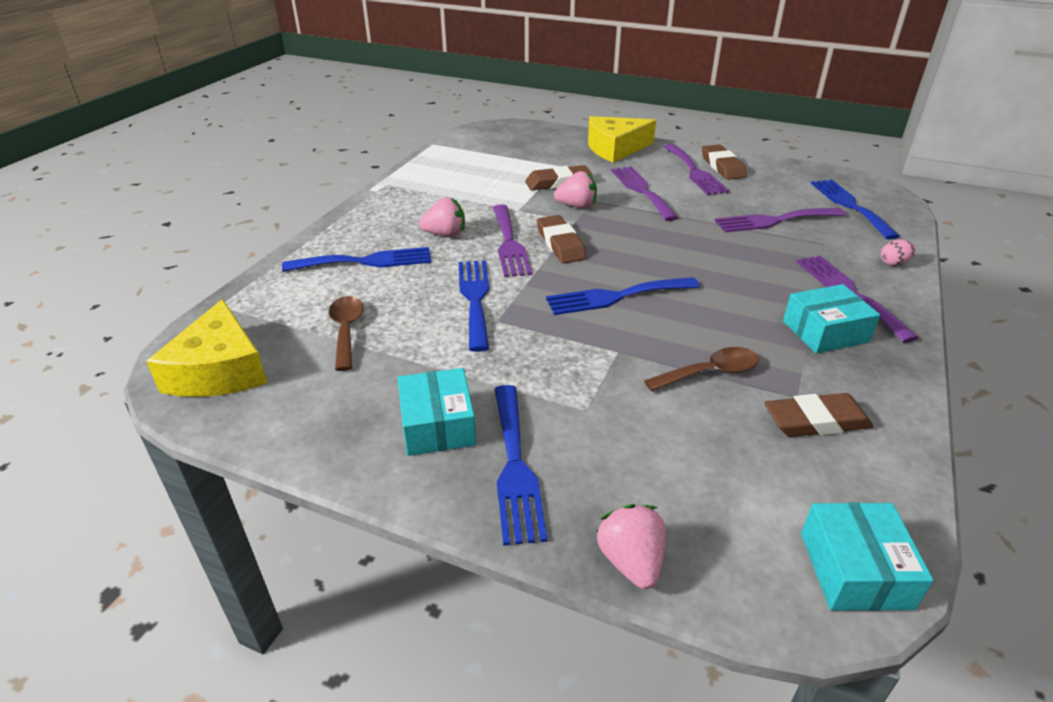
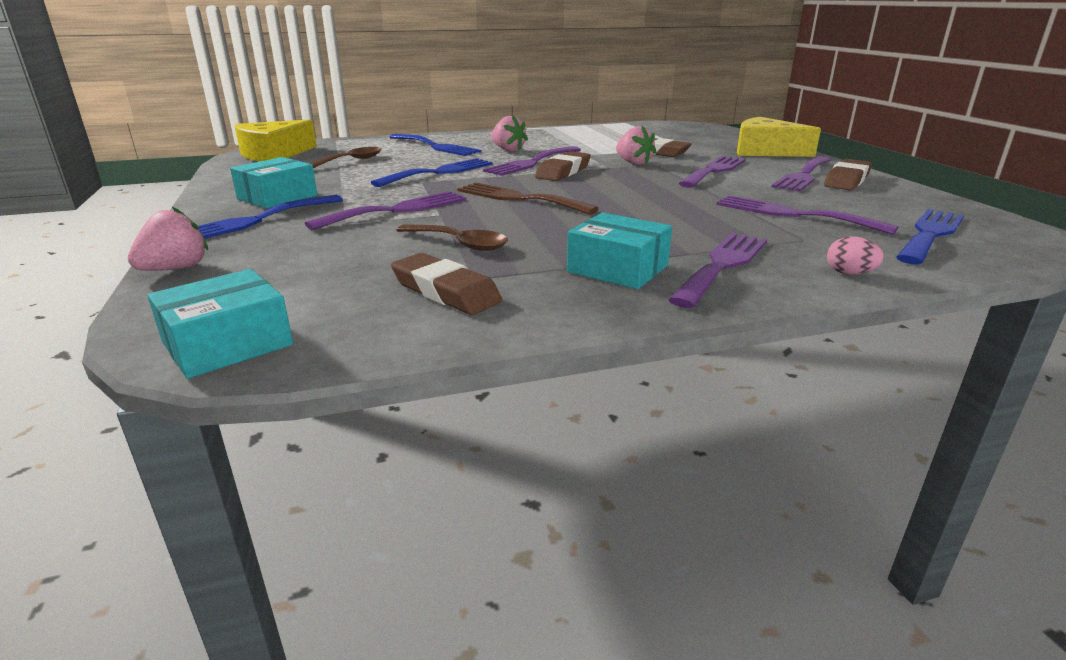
camera: 50 degrees right, 10 degrees down
(578, 368) = (397, 210): none -> purple fork
(616, 297) = (519, 198): blue fork -> brown fork

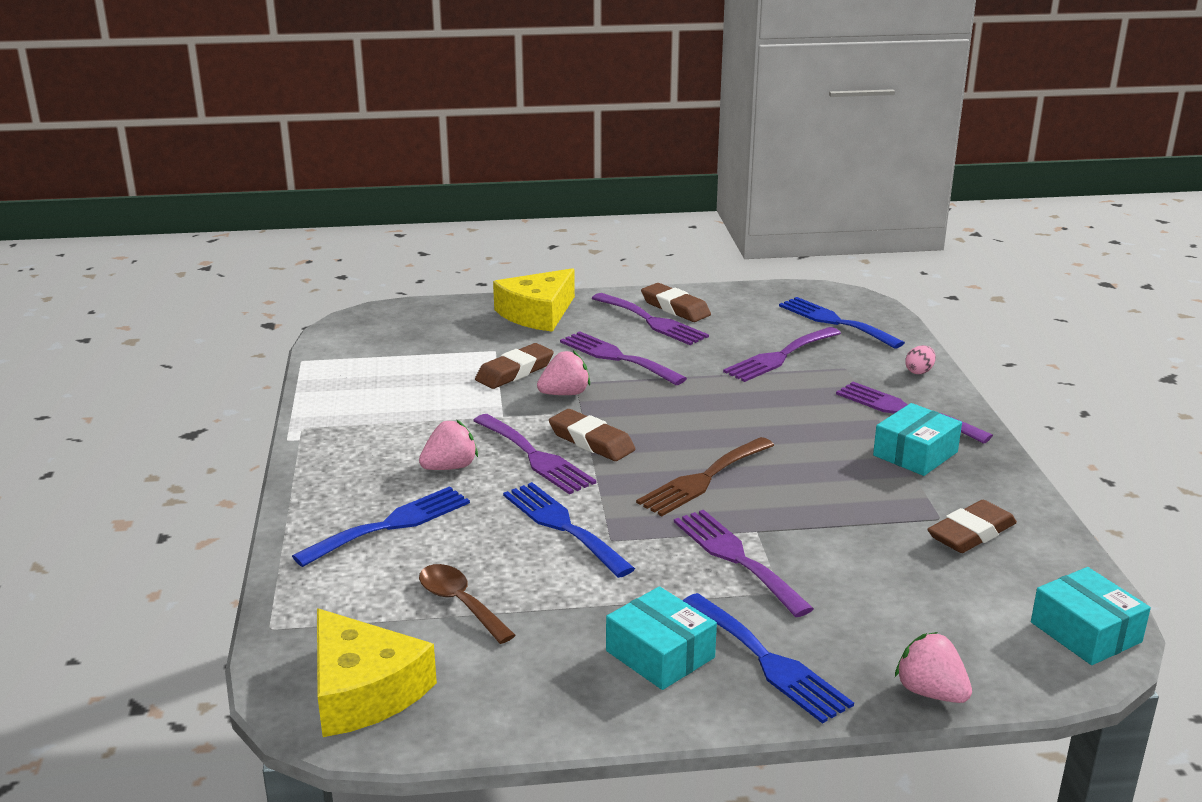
camera: 80 degrees left, 0 degrees up
(459, 244) = (854, 522): brown spoon -> none

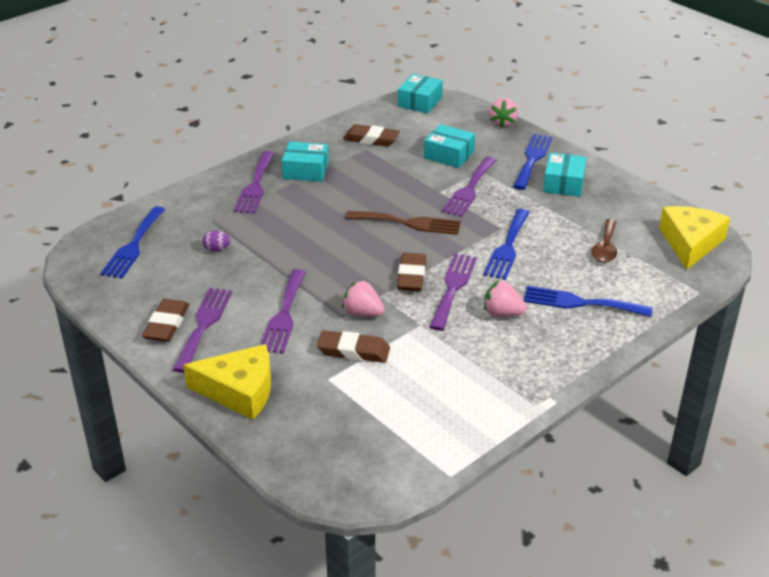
camera: 125 degrees left, 10 degrees up
(779, 356) = (217, 249): purple fork -> purple egg
(858, 583) = (449, 155): none -> turquoise box
(919, 371) = (192, 194): pink egg -> none

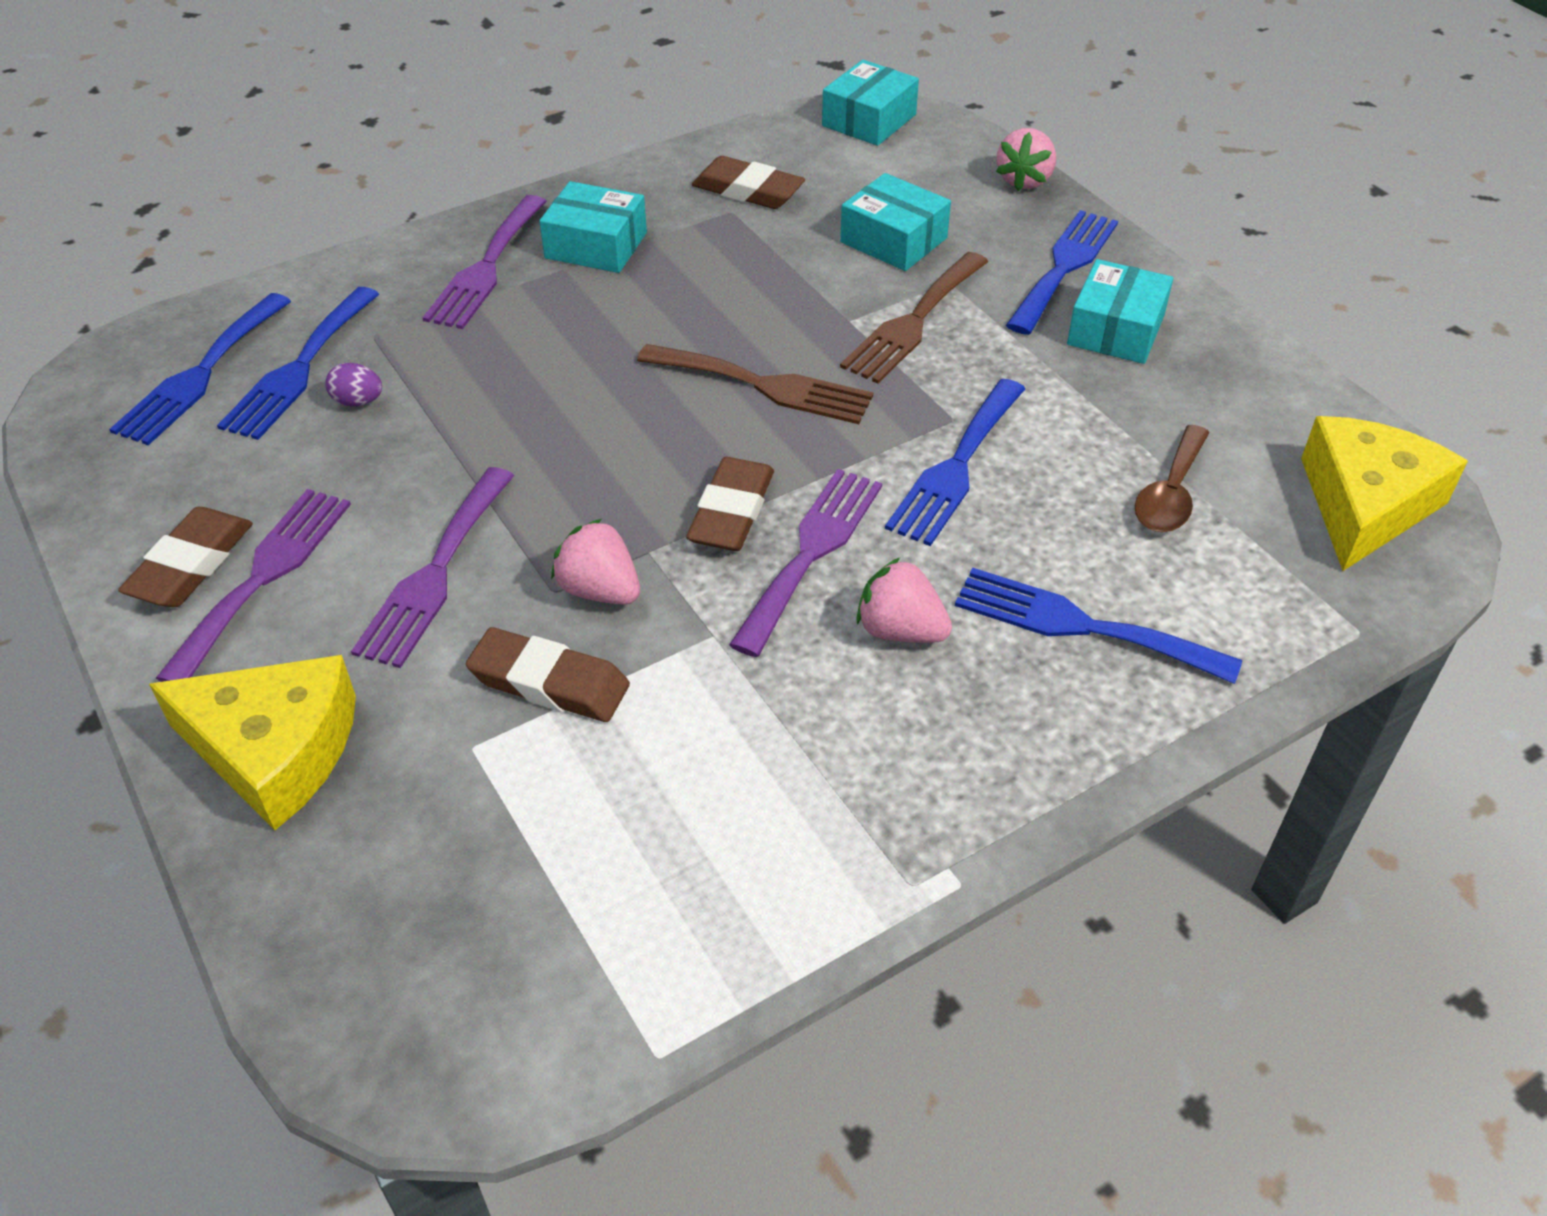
camera: 10 degrees right, 10 degrees up
(181, 238) = (299, 369): none -> blue fork
(469, 189) = (913, 322): purple fork -> brown fork

